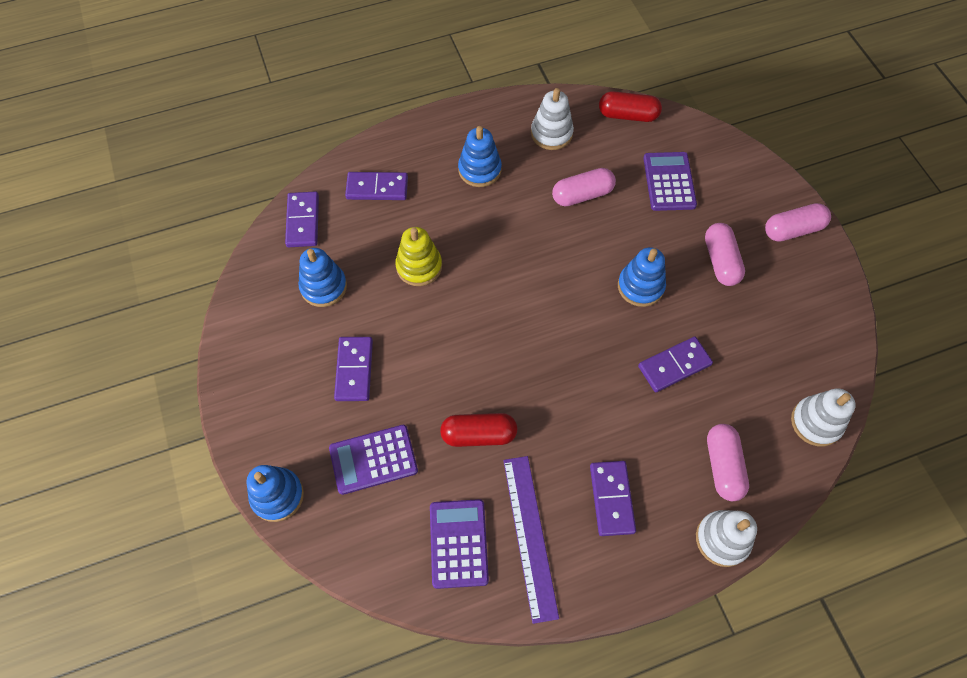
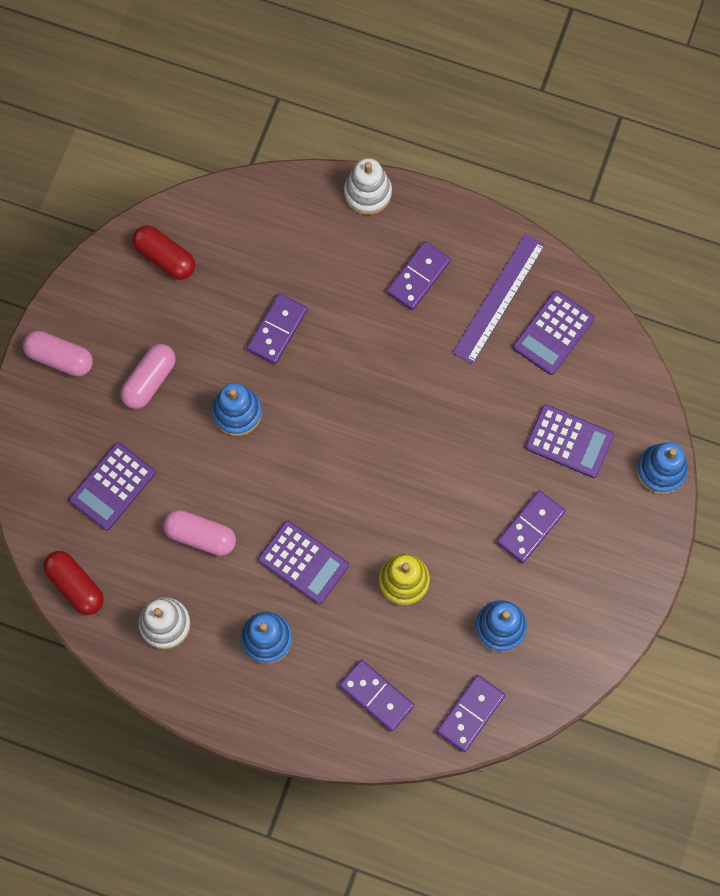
camera: 140 degrees left, 10 degrees up
(478, 434) = (474, 397): red capsule -> red capsule (165, 258)
(499, 228) = (303, 562): none -> purple calculator
(674, 366) = (277, 330): purple domino -> purple domino turned 75 degrees counterclockwise
(723, 466) = (317, 235): pink capsule -> none
(816, 422) = (218, 209): white stacking toy -> none

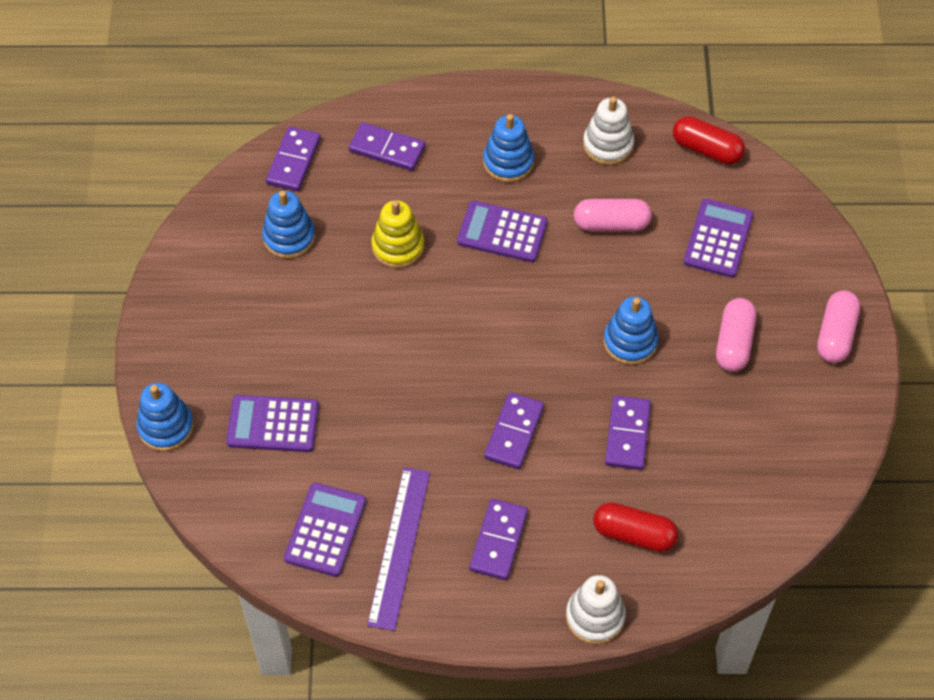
camera: 160 degrees right, 15 degrees down
(60, 358) = (835, 335): pink capsule -> pink capsule turned 75 degrees counterclockwise
(165, 258) = (784, 468): red capsule -> red capsule (634, 534)
(530, 527) = (288, 331): purple domino -> purple domino (514, 432)

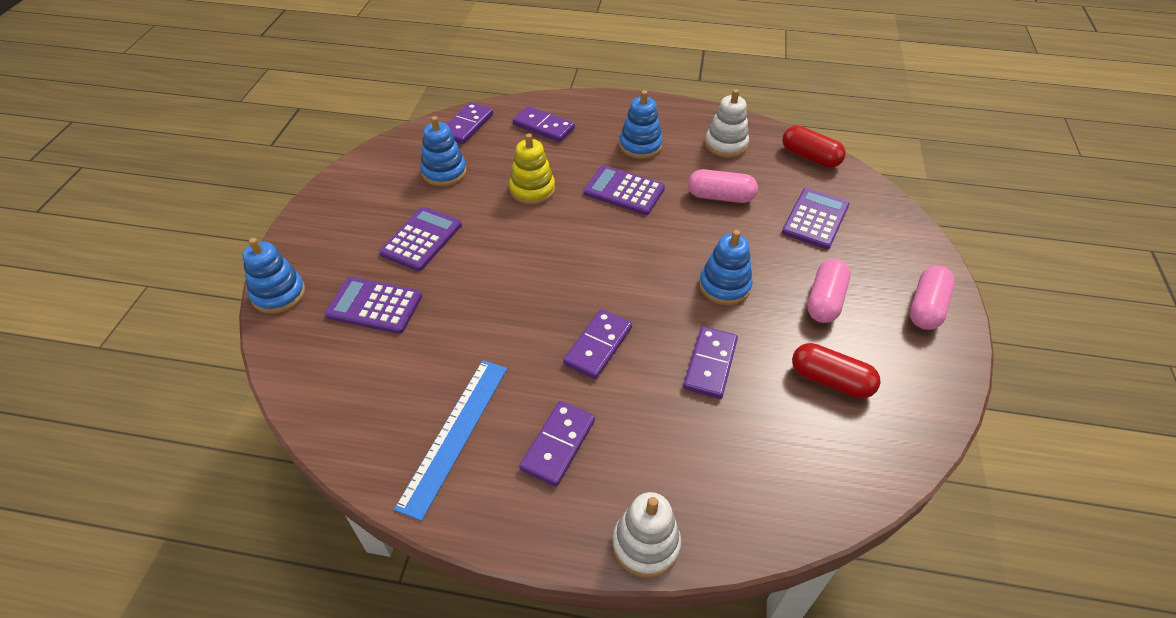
camera: 10 degrees right, 10 degrees down
(325, 530) = (387, 405): purple calculator -> purple calculator (421, 239)
(399, 547) = (455, 434): purple ruler -> blue ruler
(634, 534) = (703, 461): red capsule -> red capsule (830, 380)

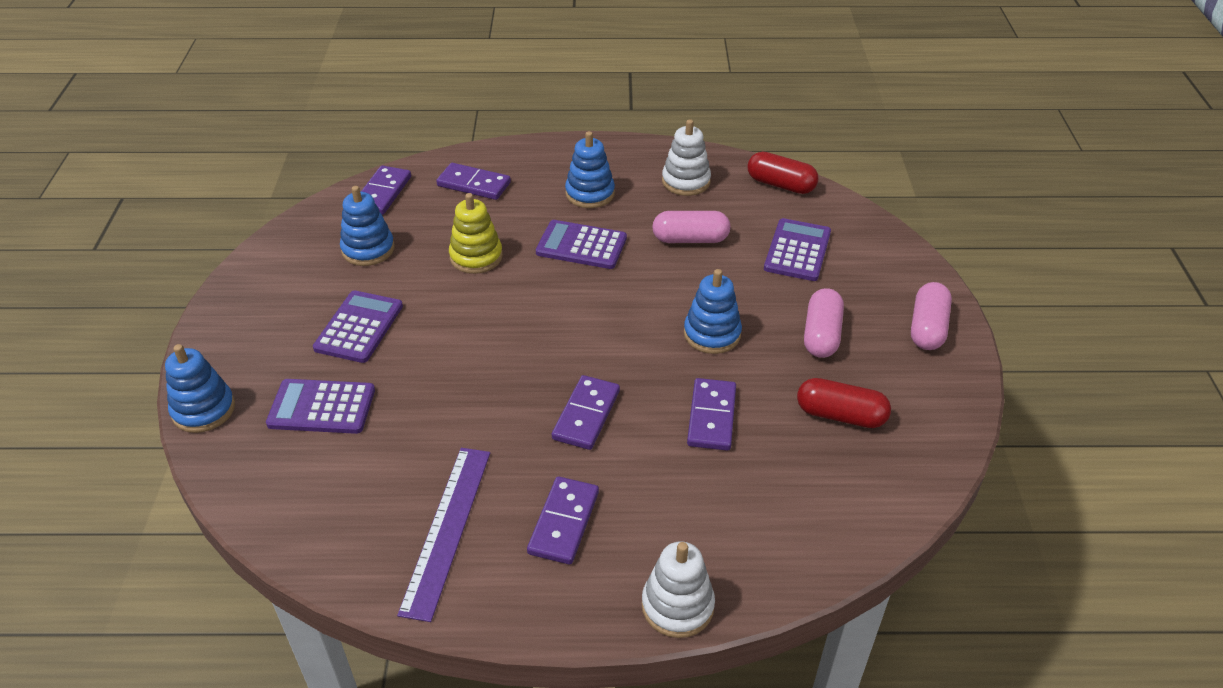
camera: 10 degrees left, 5 degrees down
(455, 434) = (447, 529): blue ruler -> purple ruler

